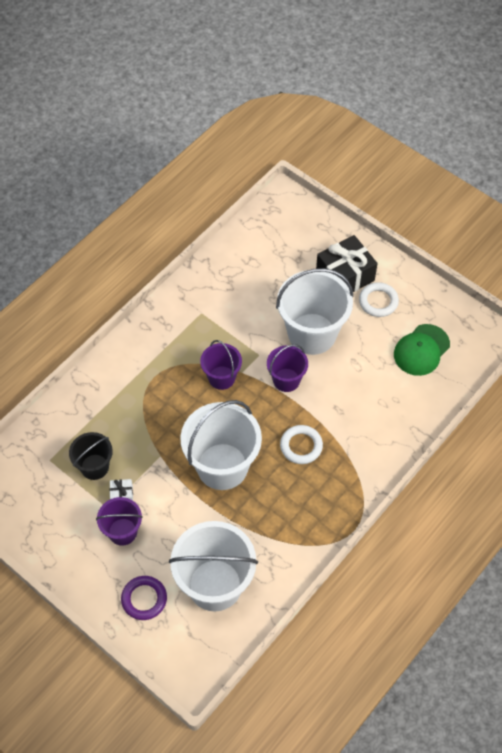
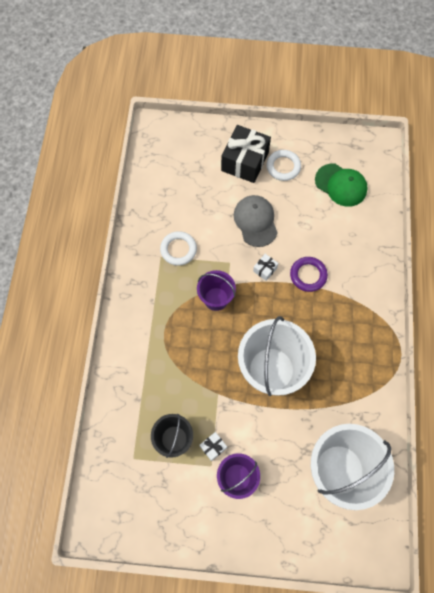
camera: 35 degrees left, 10 degrees up
(144, 599) = (296, 521): purple ring -> purple ring (308, 275)
(286, 380) = (265, 269): purple bucket -> white gift
(301, 446) = (315, 314): white ring -> white ring (178, 249)
(312, 334) = (255, 221): white bucket -> grey cap
(421, 350) = (341, 185): green cap -> green cap turned 60 degrees counterclockwise

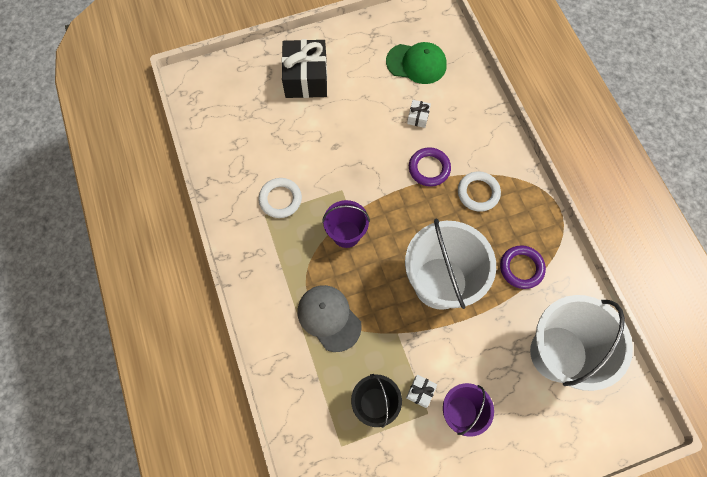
camera: 25 degrees left, 0 degrees up
(255, 221) = (348, 135): grey cap -> grey cap (329, 318)
(265, 269) = (382, 181): white gift -> white gift (418, 117)
(283, 167) = (349, 68): white ring -> white ring (478, 193)
(343, 388) = (521, 268): none -> purple ring

